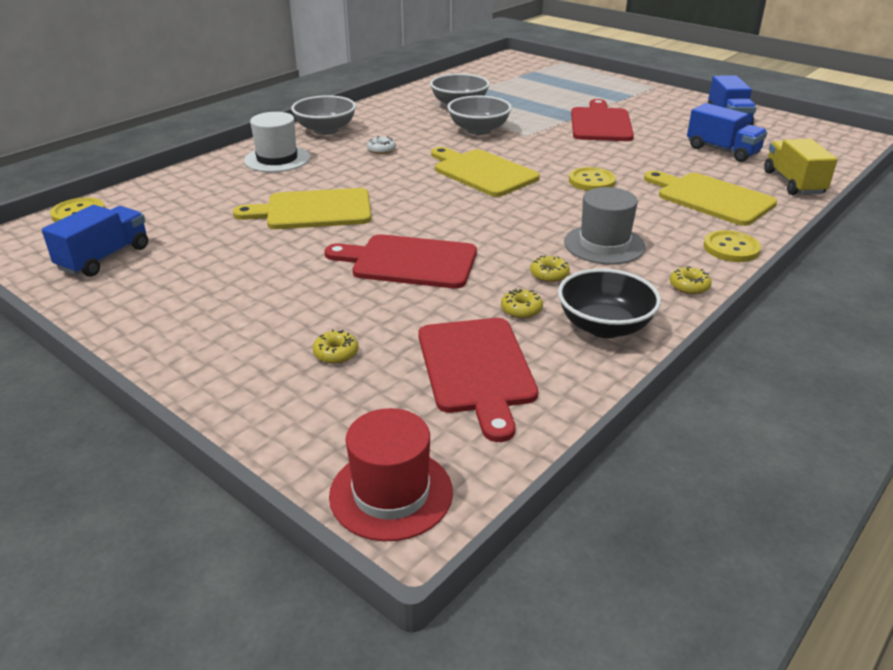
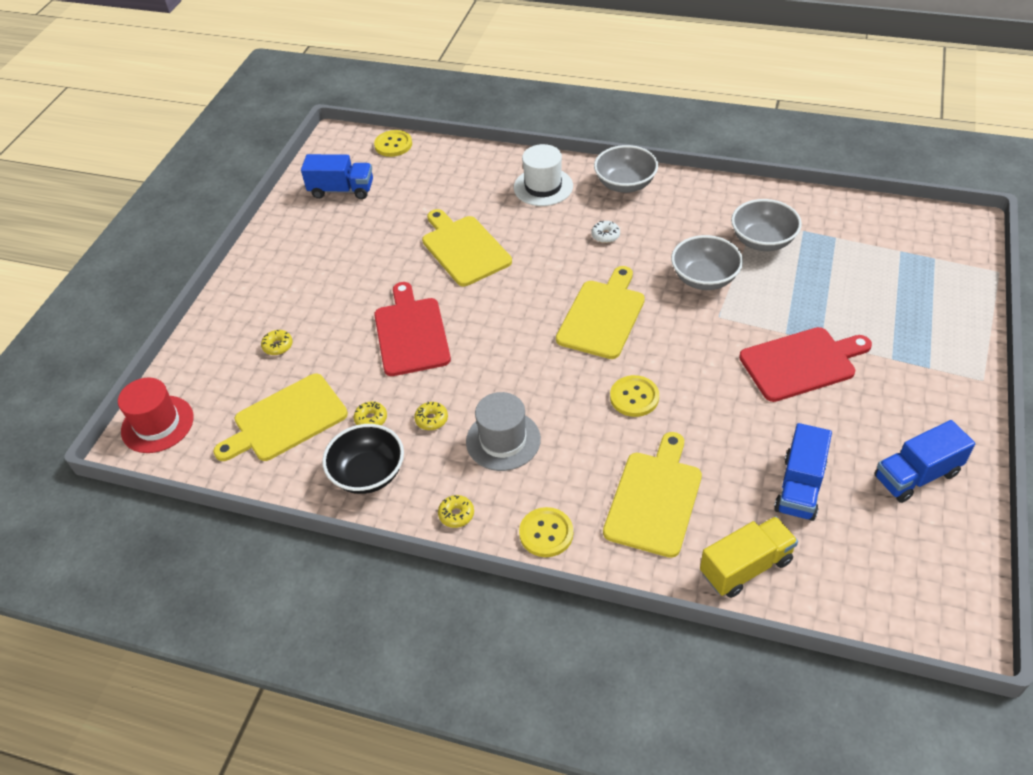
camera: 70 degrees right, 15 degrees up
(477, 369) = (286, 420): red cutting board -> yellow cutting board

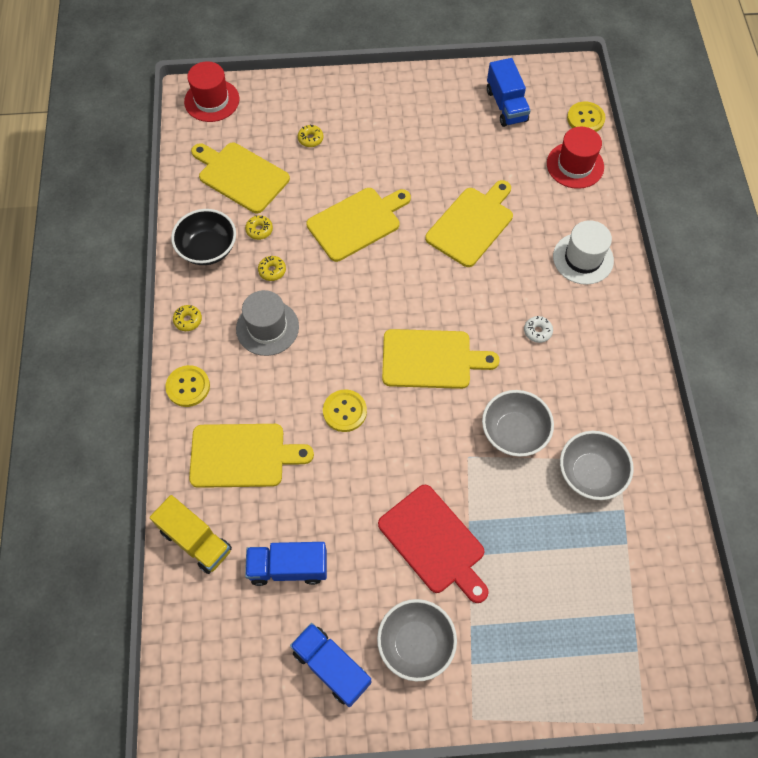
camera: 65 degrees right, 15 degrees up
(411, 333) = (357, 222): red cutting board -> yellow cutting board
(440, 165) = (575, 165): none -> red hat
(625, 184) = (619, 327): grey bowl -> grey bowl (415, 643)

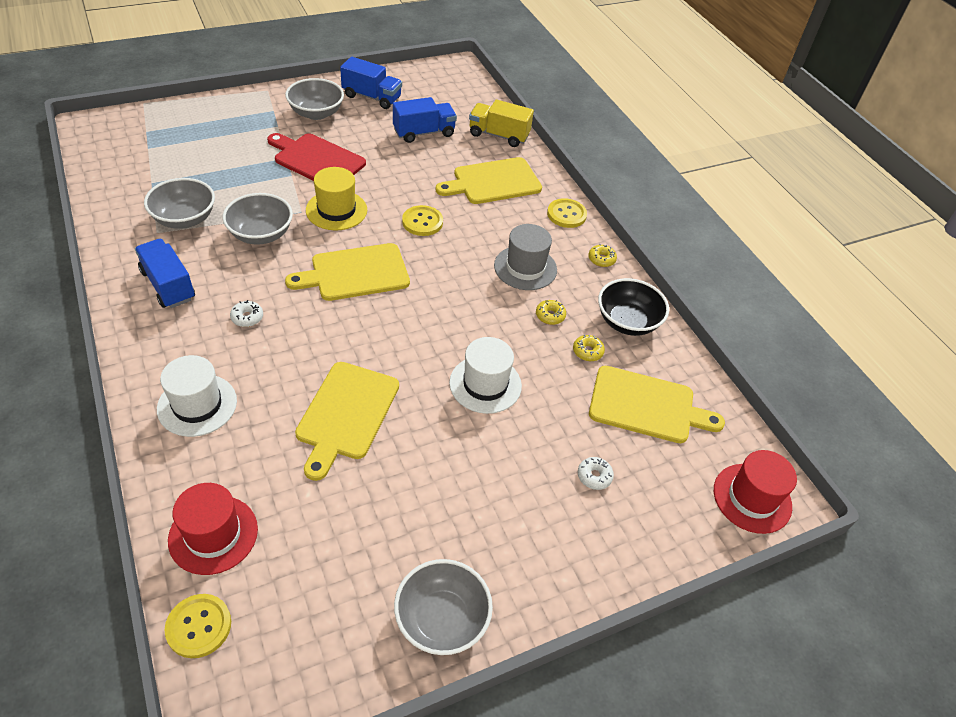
camera: 155 degrees right, 15 degrees down
(310, 139) = (594, 476): yellow donut -> white donut
(357, 222) = (485, 384): yellow cutting board -> white hat
(430, 450) = (336, 210): none -> yellow hat
(445, 88) = (441, 619): none -> grey bowl
(506, 105) = (335, 614): blue truck -> blue truck (168, 285)

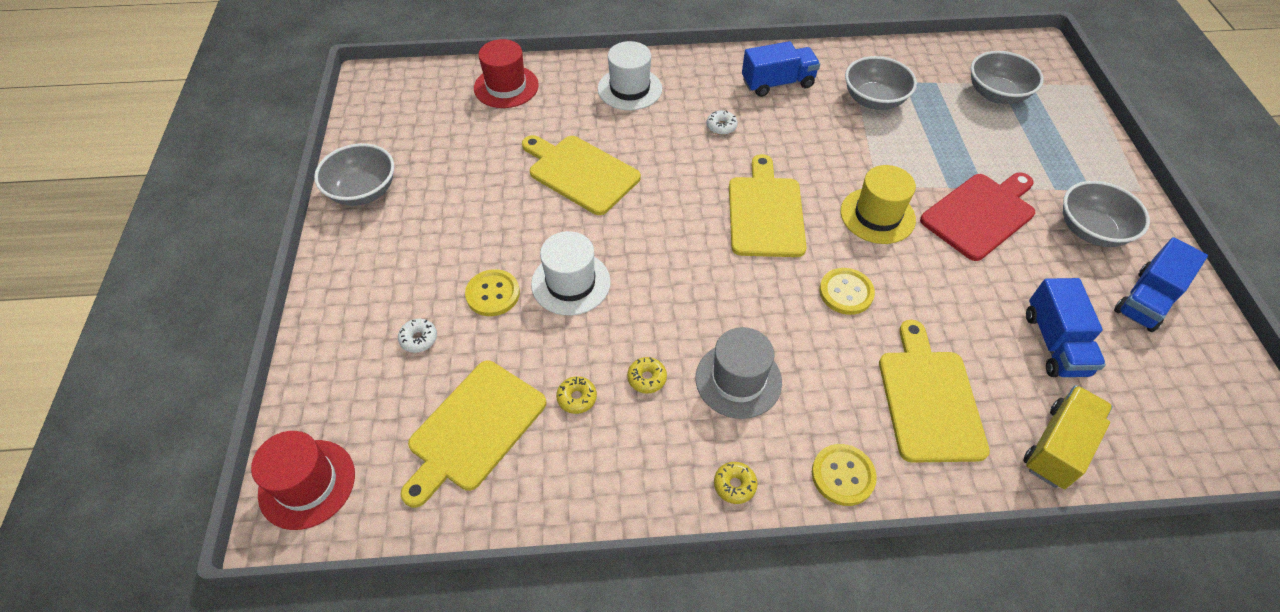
camera: 115 degrees right, 5 degrees up
(199, 626) = (442, 75): yellow button -> yellow button (493, 294)
(261, 234) = (842, 149): grey bowl -> grey bowl (996, 94)
(627, 322) = (608, 467): black bowl -> none

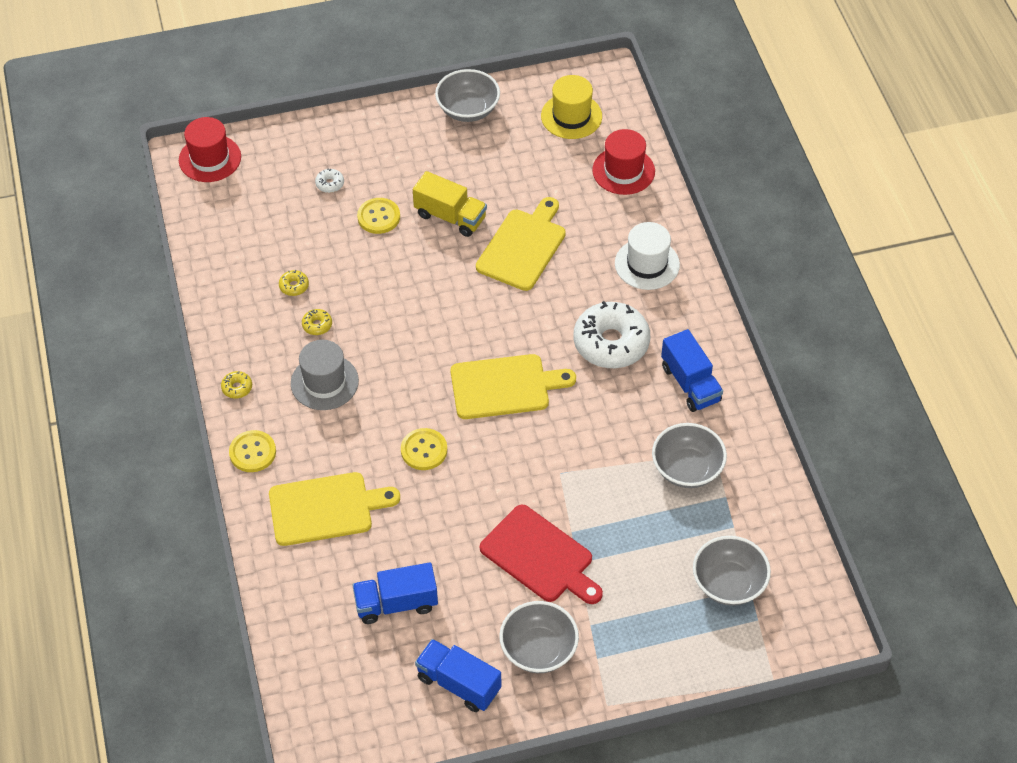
camera: 80 degrees right, 0 degrees up
(474, 429) = (261, 234): yellow cutting board -> none
(571, 283) = (398, 263): white hat -> none
(721, 126) = (611, 343): white donut -> white donut, size x2.50
(877, 215) = (520, 473): yellow hat -> yellow hat (571, 116)
(1058, 447) = (295, 594): yellow truck -> yellow truck (450, 216)

